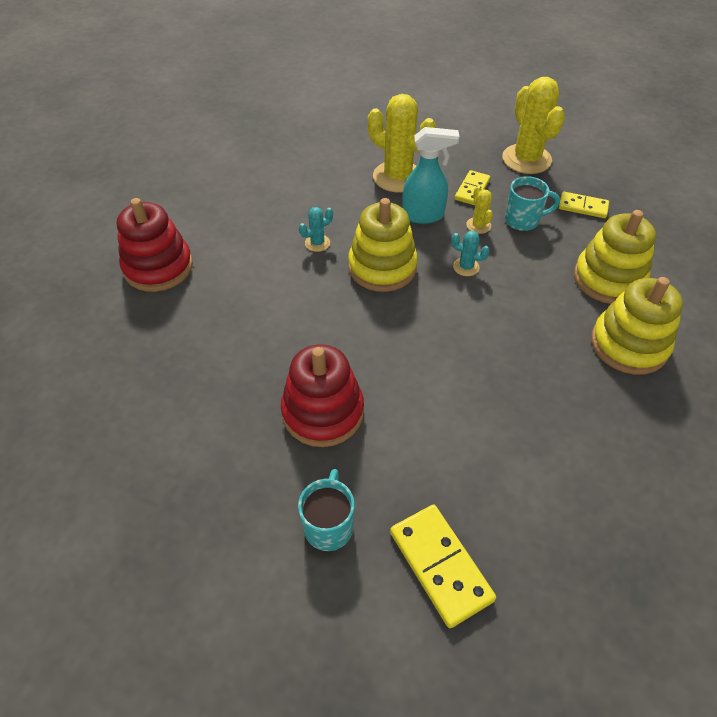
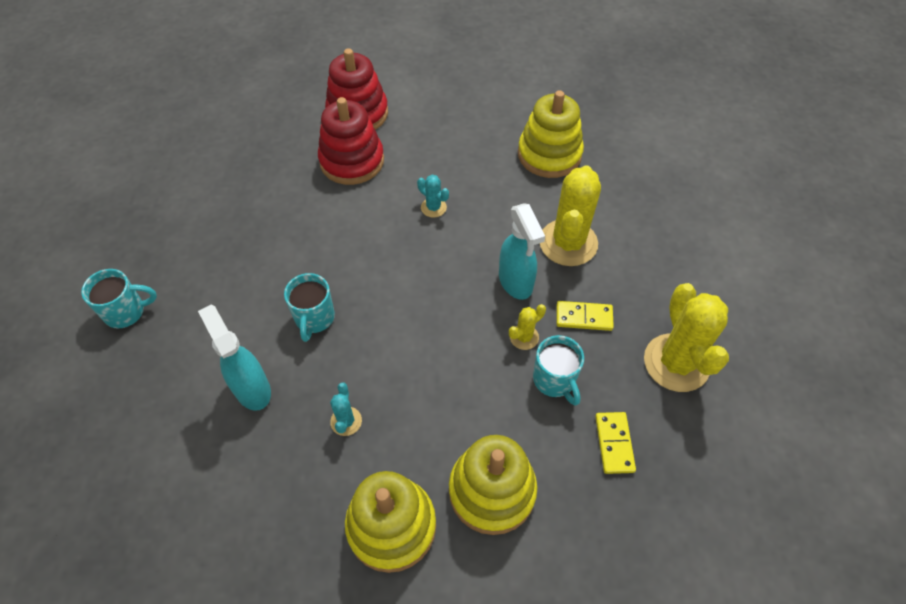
camera: 70 degrees right, 5 degrees up
(323, 412) = (233, 274): red stacking toy -> red stacking toy (352, 161)
(382, 267) = (421, 268): yellow stacking toy -> yellow stacking toy (549, 154)
(407, 354) = (314, 318): none -> turquoise mug
(440, 565) = (100, 398): yellow domino -> none
(466, 267) = (451, 340): turquoise cactus -> turquoise cactus (346, 421)
(471, 418) = (252, 388): none -> turquoise spray bottle
(526, 159) = (676, 363): yellow cactus -> yellow cactus turned 60 degrees counterclockwise

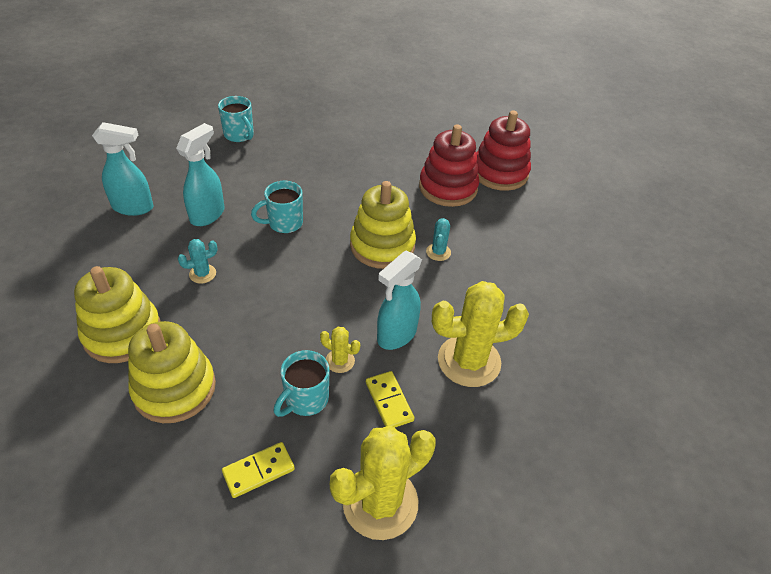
camera: 60 degrees right, 10 degrees down
(185, 467) = (133, 207): none -> turquoise spray bottle
(549, 154) = (566, 312): yellow stacking toy -> yellow stacking toy (382, 246)

